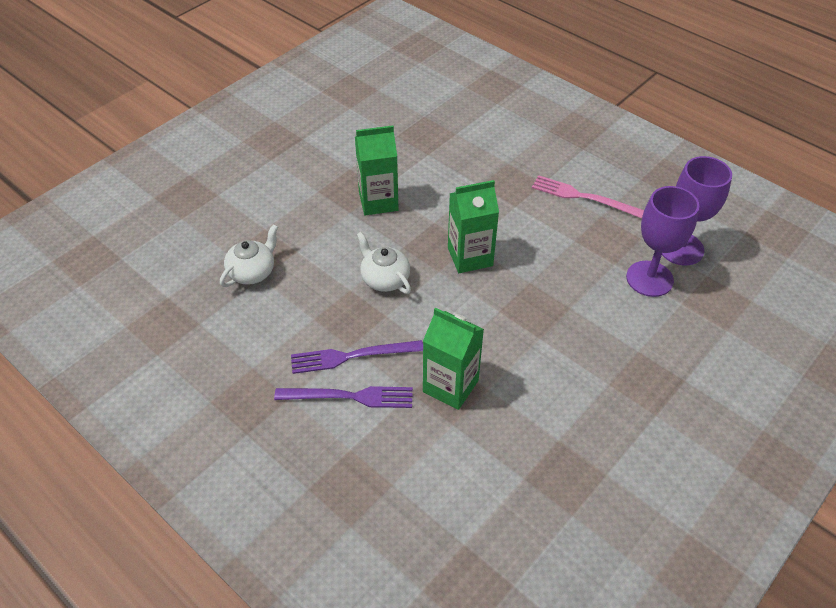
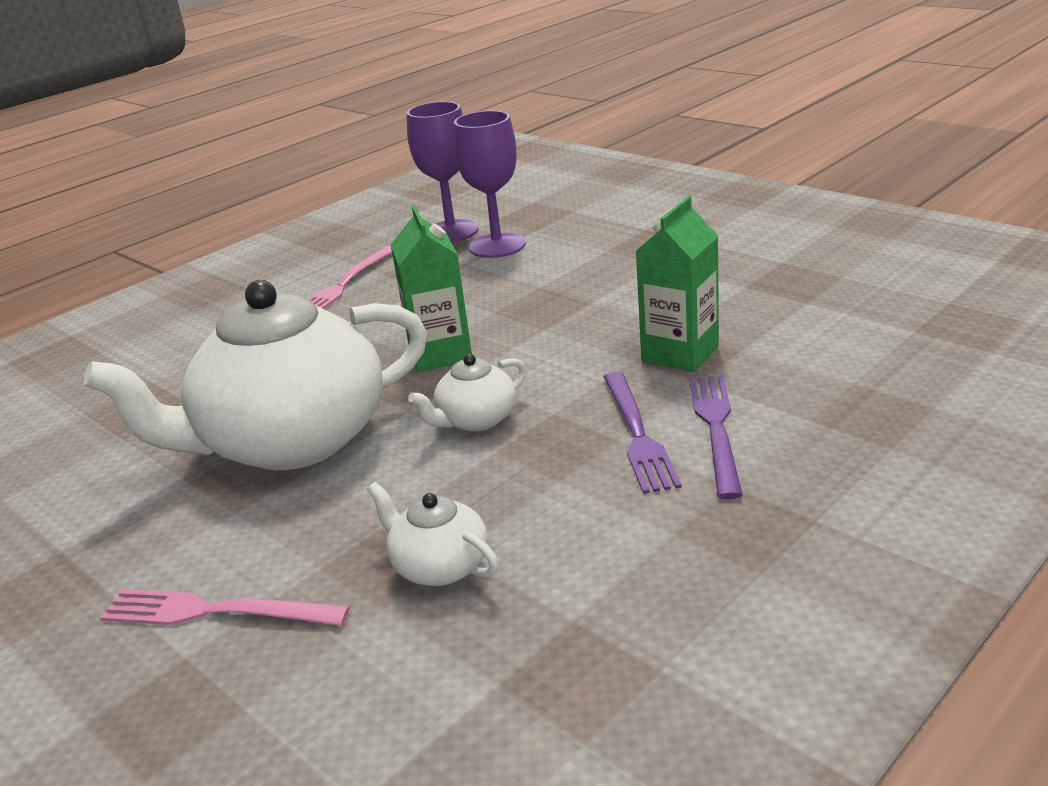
camera: 85 degrees left, 20 degrees down
(243, 198) = (216, 611): none -> pink fork
(378, 201) = (291, 441): green carton -> white teapot

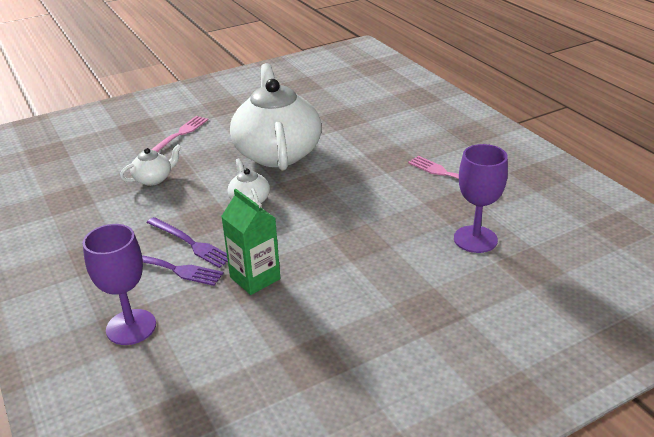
camera: 105 degrees right, 5 degrees up
(440, 354) = (327, 198): green carton -> none
(451, 231) = (517, 224): purple goblet -> purple goblet (131, 327)
(637, 434) = (190, 243): purple fork -> purple fork turned 150 degrees counterclockwise

